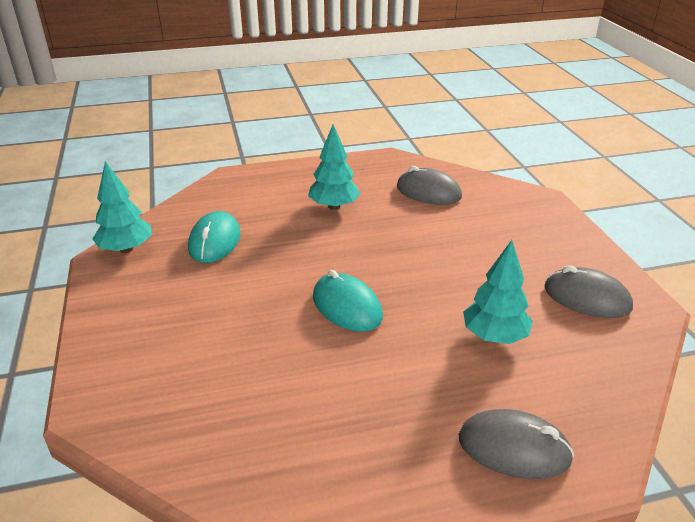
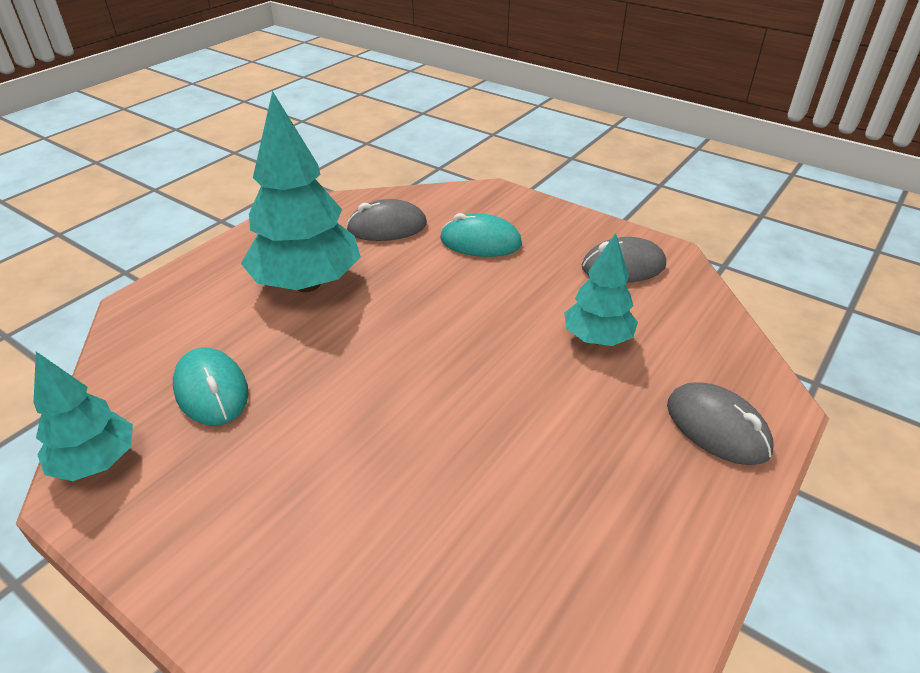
camera: 40 degrees left, 5 degrees up
(334, 206) = (307, 284): turquoise tree -> turquoise tree, size x1.73
(347, 307) = (445, 383): turquoise mouse -> turquoise mouse (480, 242)
(514, 448) = (717, 428): grey mouse -> grey mouse turned 75 degrees clockwise

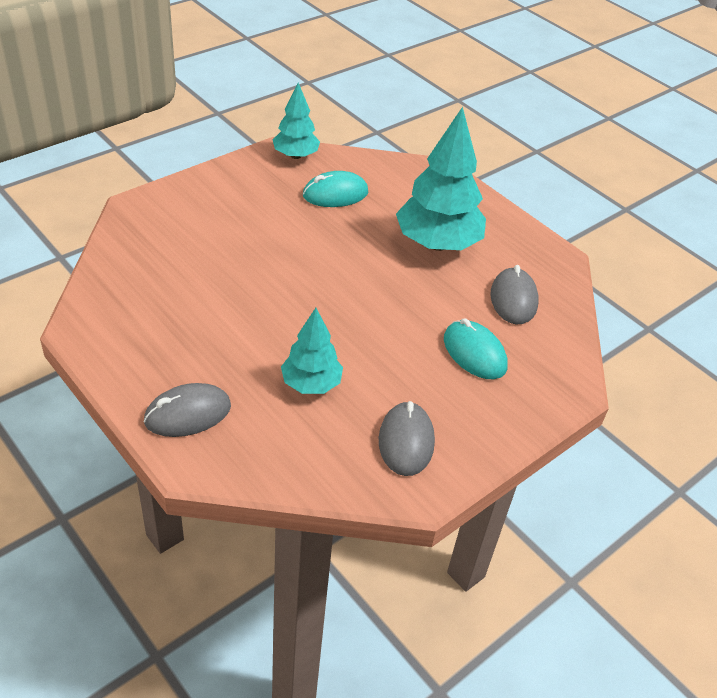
camera: 100 degrees right, 5 degrees up
(480, 242) = (474, 353): turquoise mouse -> turquoise mouse turned 60 degrees counterclockwise

